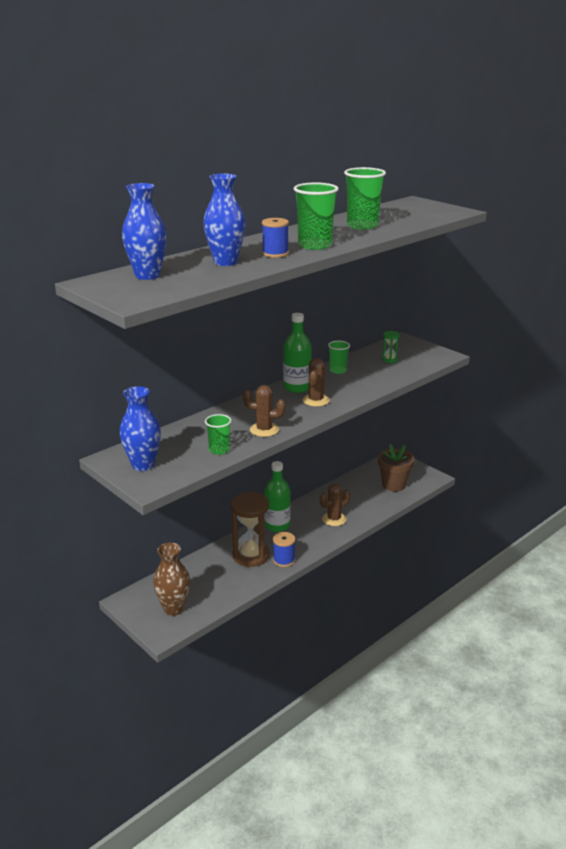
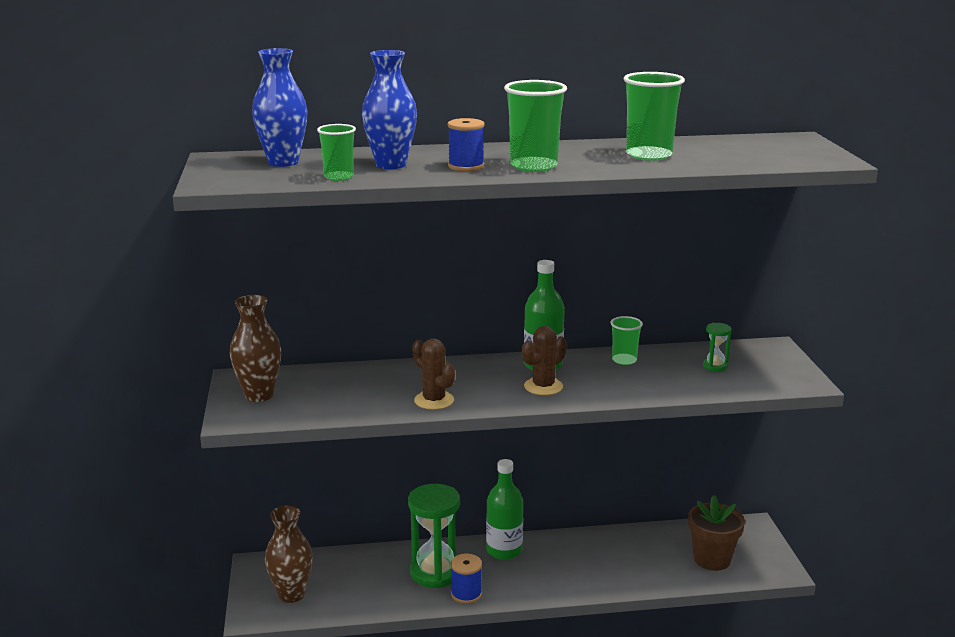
camera: 35 degrees right, 5 degrees down
(143, 465) = (259, 395): blue vase -> brown vase
(219, 450) = (354, 406): green cup -> green cup (339, 177)
(251, 555) = (435, 572): brown hourglass -> green hourglass
(334, 519) = (582, 571): brown cactus -> none

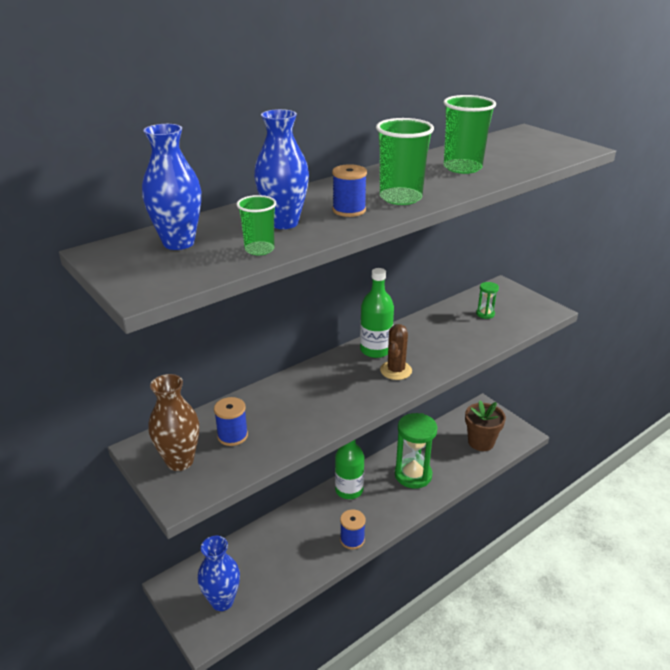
camera: 30 degrees left, 10 degrees up
(291, 594) = (222, 601): brown vase -> blue vase
(323, 391) = (232, 435): none -> blue spool
(434, 400) = (331, 413): brown cactus -> none
(435, 572) = (316, 530): green hourglass -> green hourglass (413, 475)
(624, 360) = (425, 327): green cup -> none

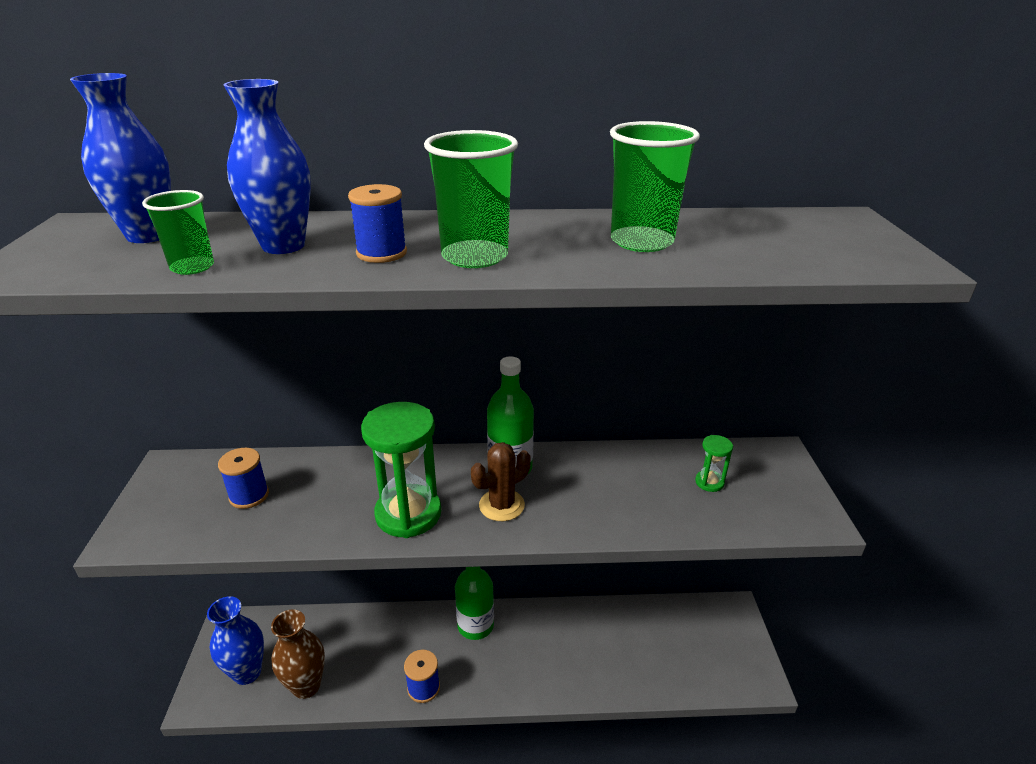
camera: 35 degrees right, 0 degrees up
(180, 461) = (175, 498): brown vase -> brown vase (306, 686)
(413, 475) = (562, 650): green hourglass -> green hourglass (408, 514)
(481, 442) = (688, 657): brown flower pot -> none

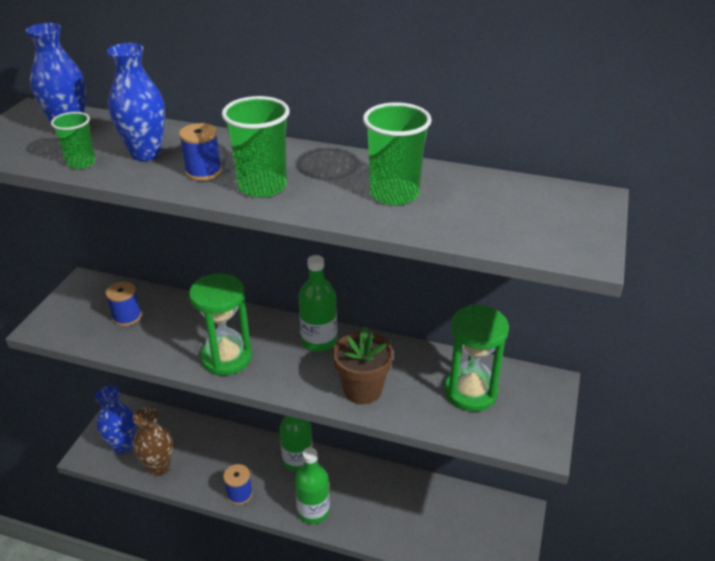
camera: 20 degrees right, 5 degrees up
(501, 505) = (296, 368): brown cactus -> none
(520, 680) = (313, 511): none -> green bottle
(593, 510) = (362, 390): none -> brown flower pot
(709, 482) = (470, 392): green hourglass -> green hourglass, size x2.18

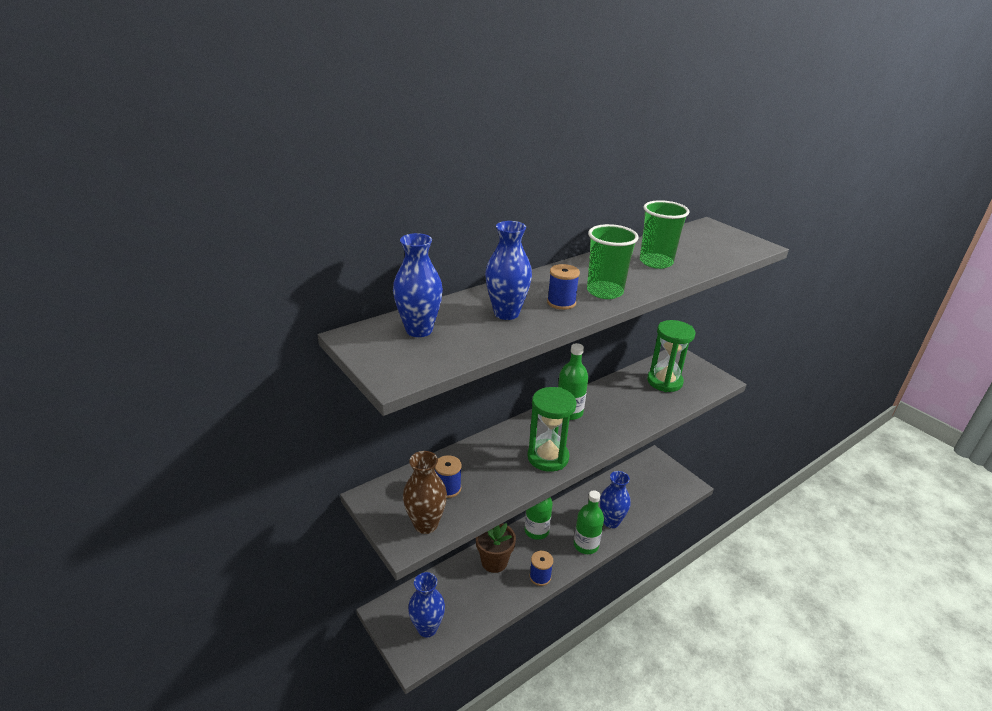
camera: 55 degrees left, 5 degrees down
(81, 163) = (489, 340): green cup -> none
(159, 467) = (472, 614): brown vase -> brown vase (426, 524)
(362, 390) = (630, 416): brown flower pot -> brown flower pot (494, 561)
(368, 517) = (611, 522): none -> blue vase

